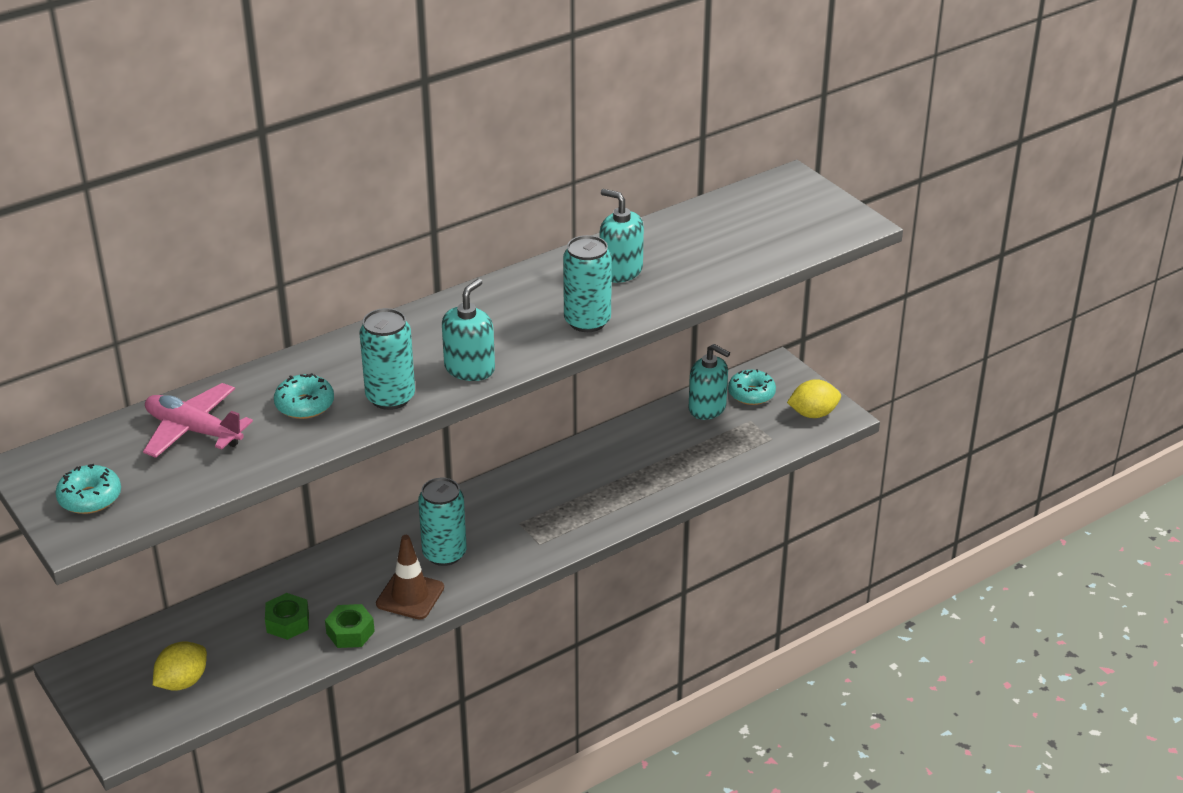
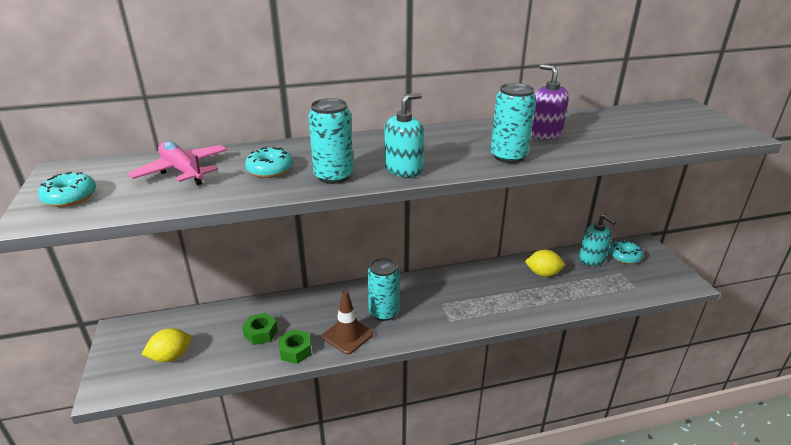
camera: 20 degrees right, 5 degrees down
(620, 271) = (545, 133): turquoise soap dispenser -> purple soap dispenser
(813, 414) = (668, 278): yellow lemon -> yellow lemon (543, 273)

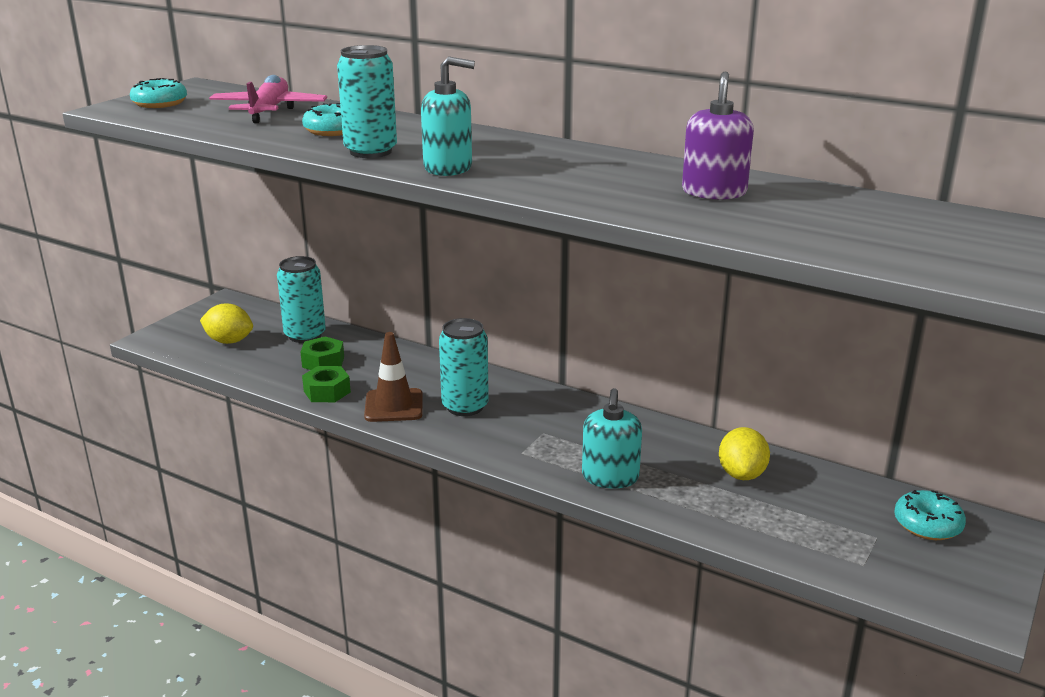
camera: 45 degrees right, 5 degrees down
(508, 156) = (593, 195): turquoise can -> turquoise can (305, 335)
(543, 273) = (741, 474): yellow lemon -> yellow lemon turned 45 degrees clockwise
(591, 259) = (859, 499): turquoise soap dispenser -> turquoise soap dispenser (610, 477)

